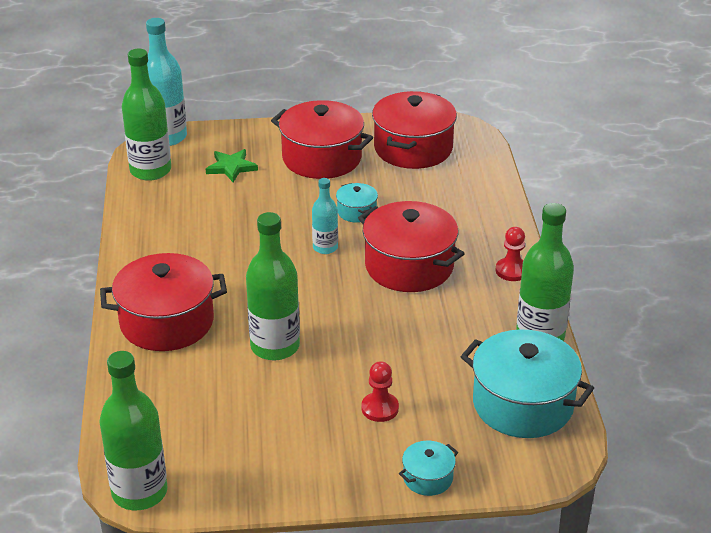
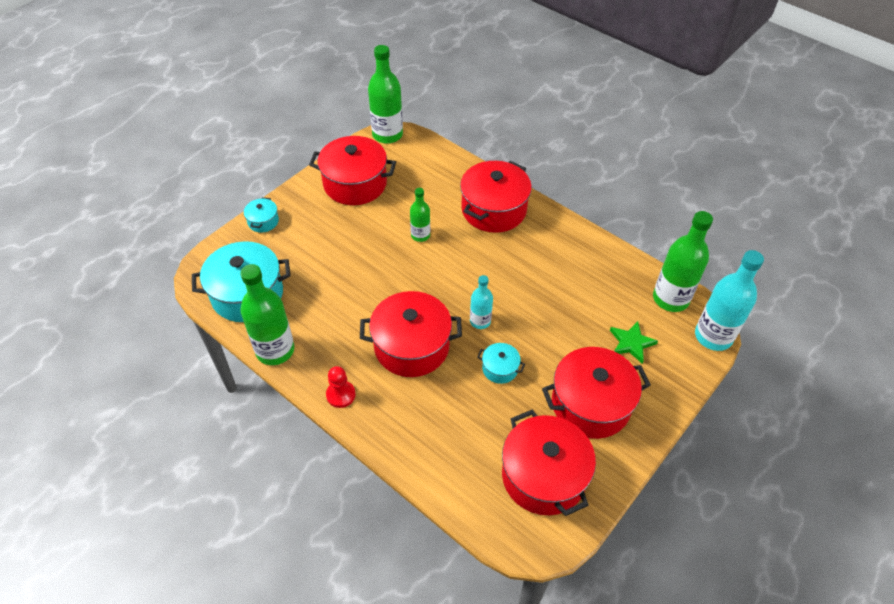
camera: 135 degrees right, 15 degrees up
(266, 451) = (355, 184): none -> red pot
(275, 346) = (420, 235): green bottle -> green bottle, size x0.56
(380, 408) = (324, 239): red pawn -> none

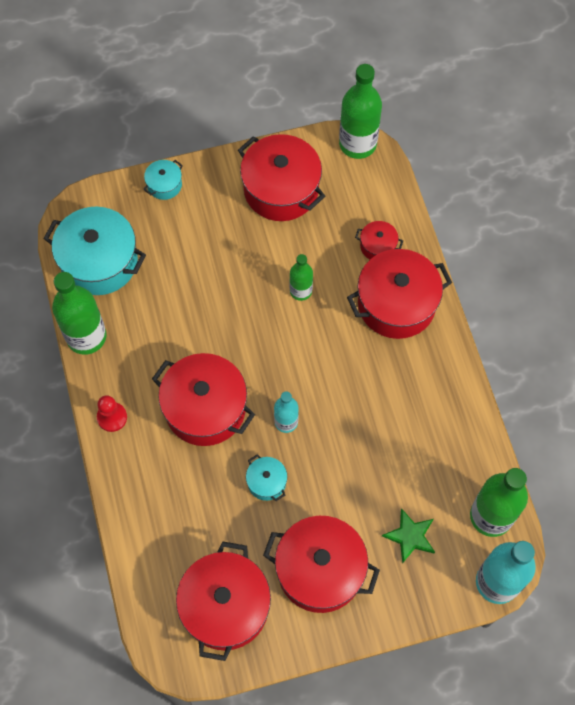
camera: 35 degrees right, 15 degrees up
(451, 183) = (378, 246): none -> red pot

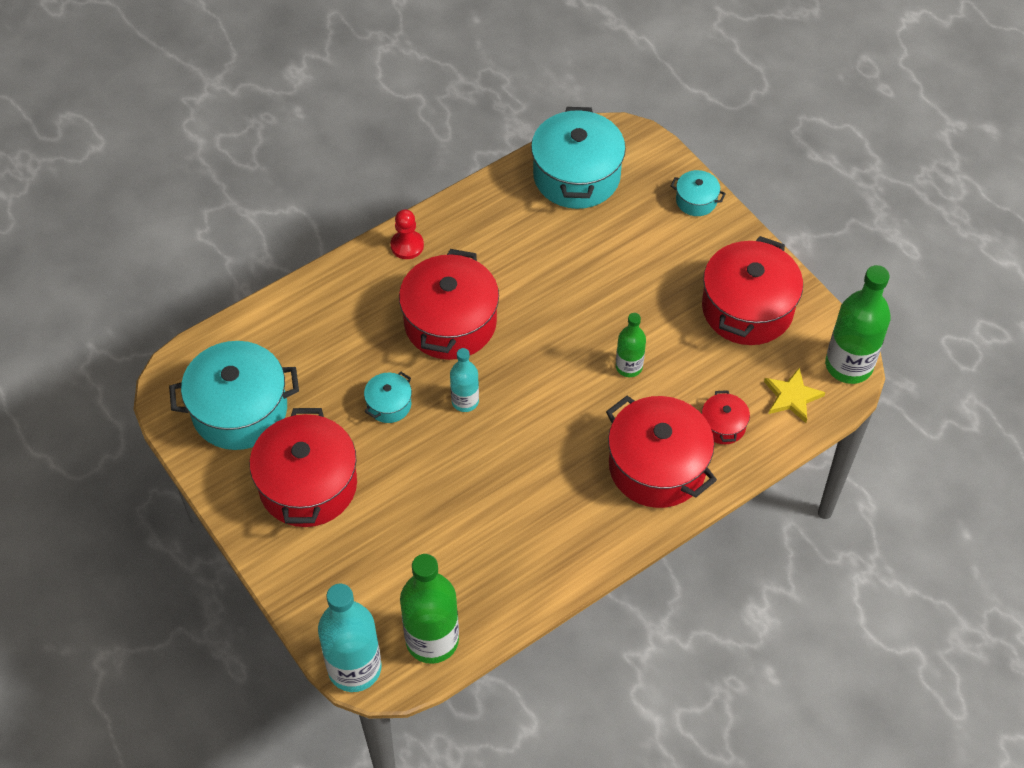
camera: 70 degrees right, 10 degrees down
(86, 337) = (486, 194): green bottle -> none
(225, 606) = (240, 410): red pot -> turquoise pot
(370, 191) = (792, 397): none -> yellow star
(410, 536) = (377, 562): green star -> none

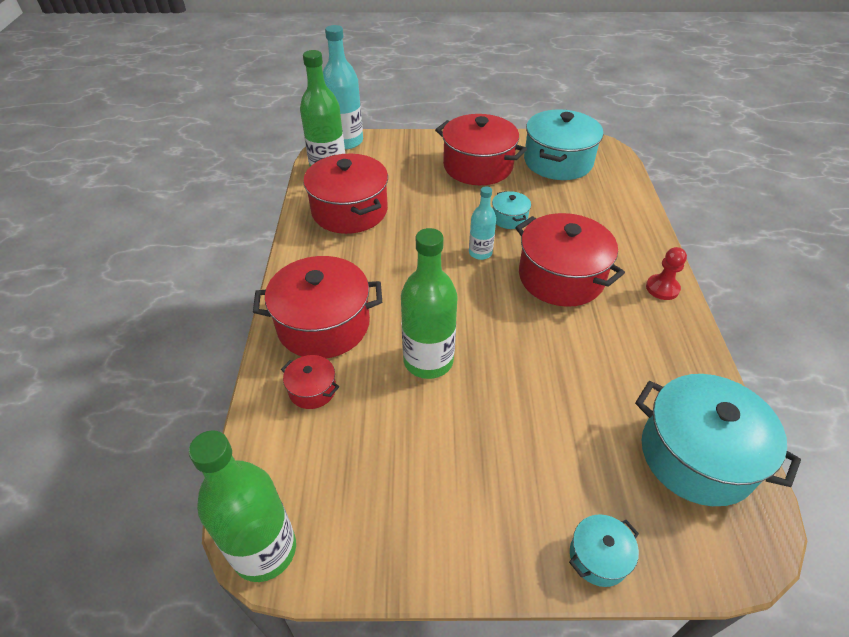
camera: 125 degrees right, 10 degrees down
(629, 367) = (428, 361): green bottle -> green bottle, size x1.78
(747, 308) = (413, 501): red pot -> red pot (349, 211)
(792, 397) = (285, 465): yellow star -> none

